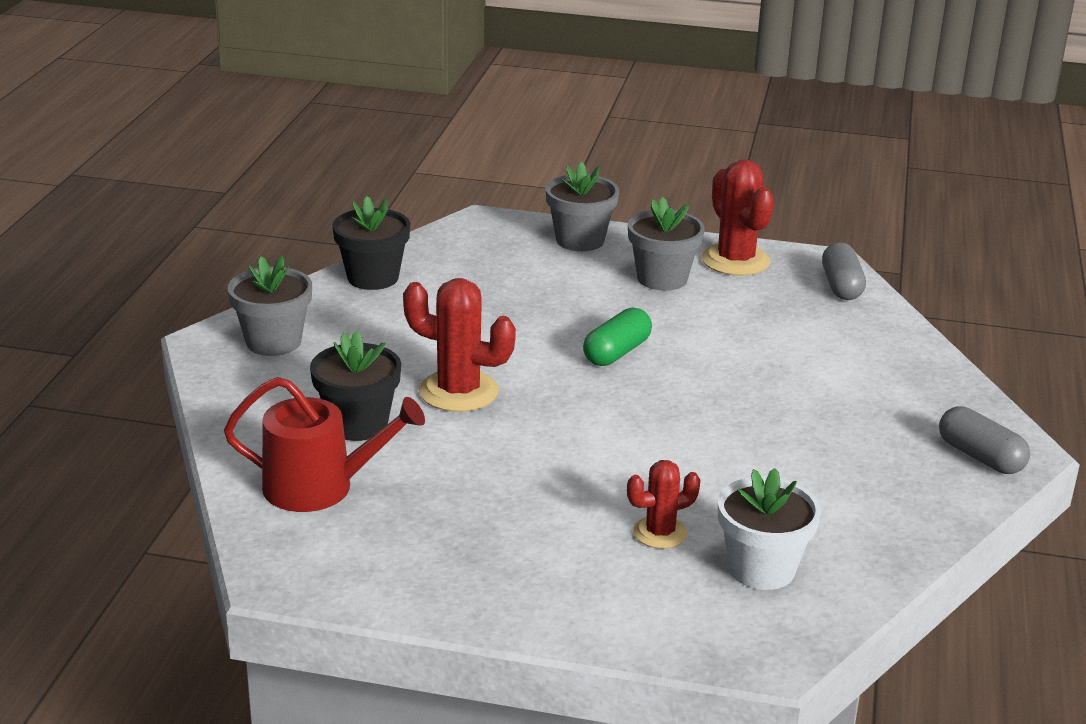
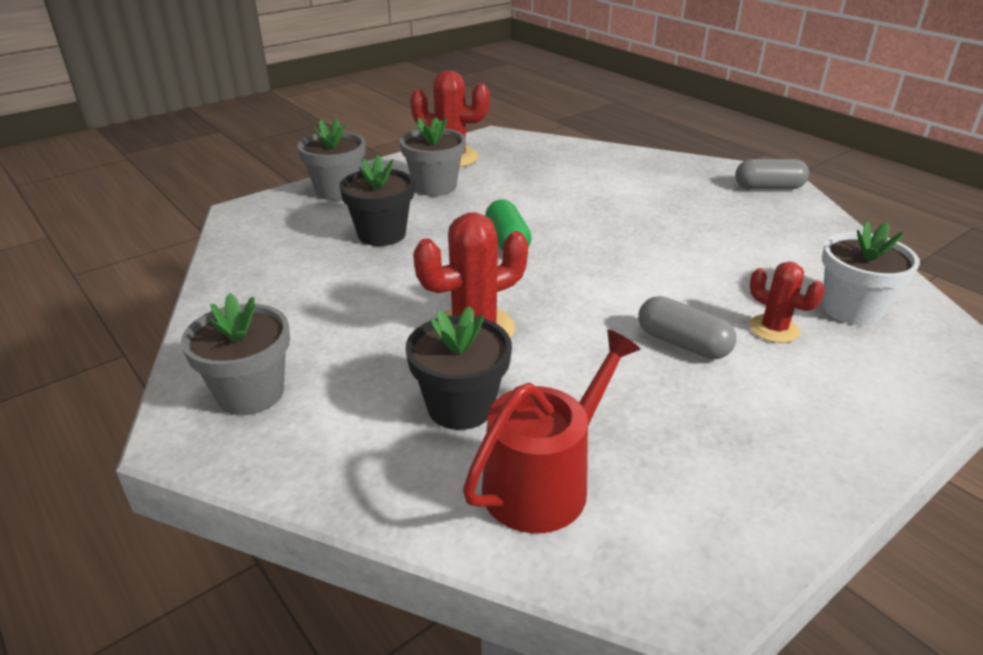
camera: 50 degrees left, 5 degrees up
(373, 278) = (236, 292): black flower pot -> black flower pot (382, 234)
(660, 533) = (774, 329): red cactus -> red cactus turned 60 degrees counterclockwise
(841, 286) = (529, 144): grey capsule -> grey capsule (682, 343)

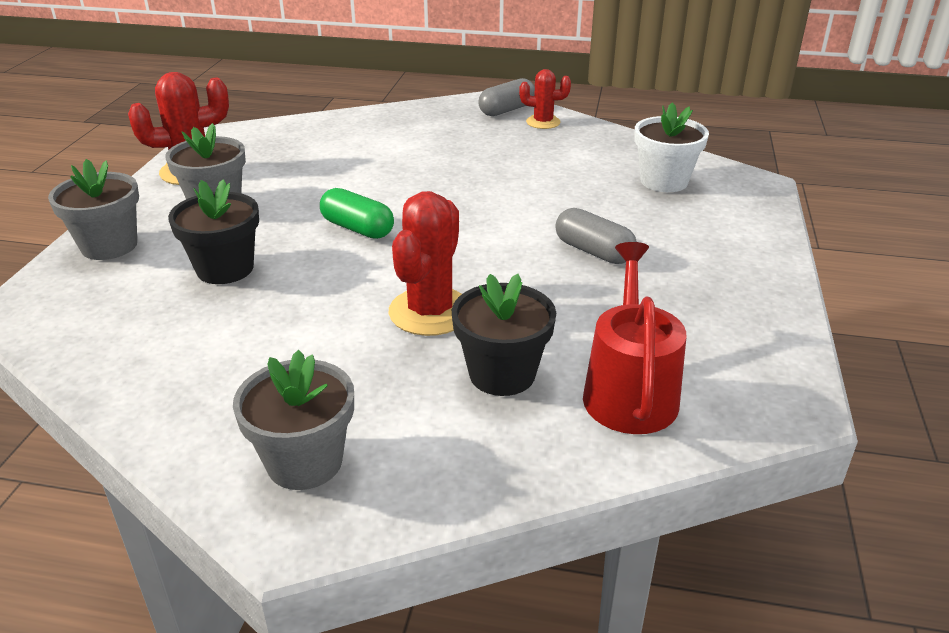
camera: 40 degrees left, 0 degrees up
(682, 343) = (593, 251): grey capsule -> grey capsule turned 45 degrees clockwise
(774, 329) = (636, 215): red cactus -> red cactus (543, 122)

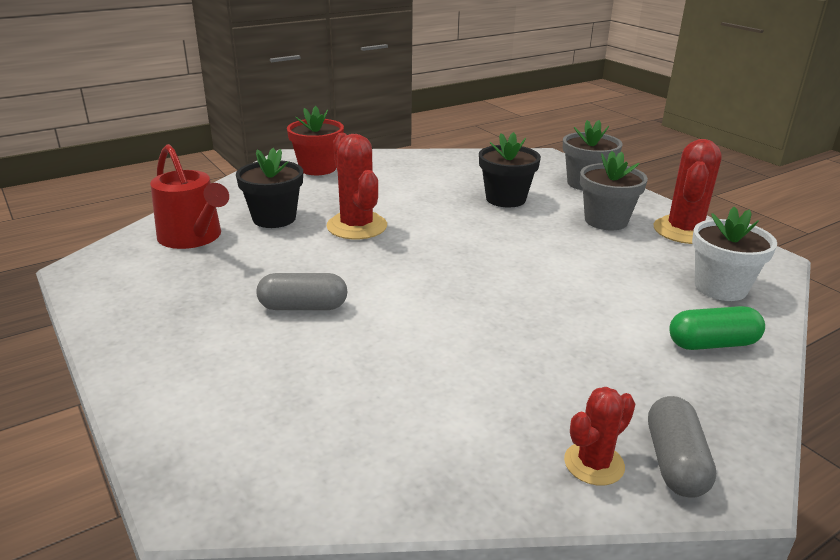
camera: 135 degrees right, 5 degrees down
(304, 462) = (317, 168): grey flower pot -> red flower pot
(357, 228) = (492, 247): green capsule -> green capsule (712, 344)
(664, 181) = (319, 430): white flower pot -> white flower pot (720, 287)

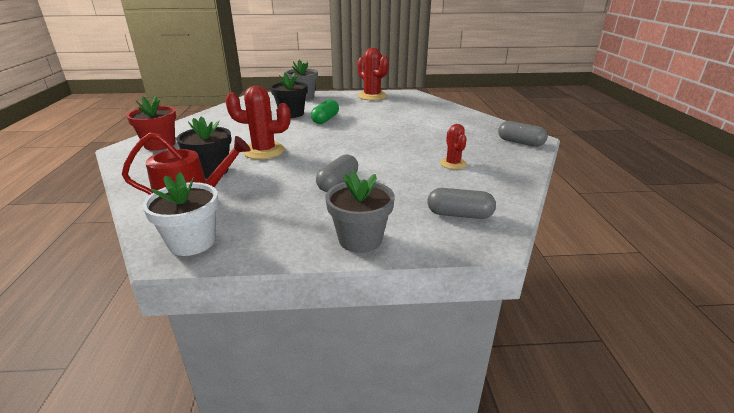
camera: 60 degrees left, 0 degrees up
(271, 443) = (459, 214): none -> grey capsule
(594, 464) = (514, 154): red cactus -> red cactus (453, 164)
(606, 221) = (344, 104): grey flower pot -> grey flower pot (360, 239)
(712, 344) = (456, 117): green capsule -> green capsule (325, 119)
(720, 287) = (421, 104): white flower pot -> white flower pot (192, 242)

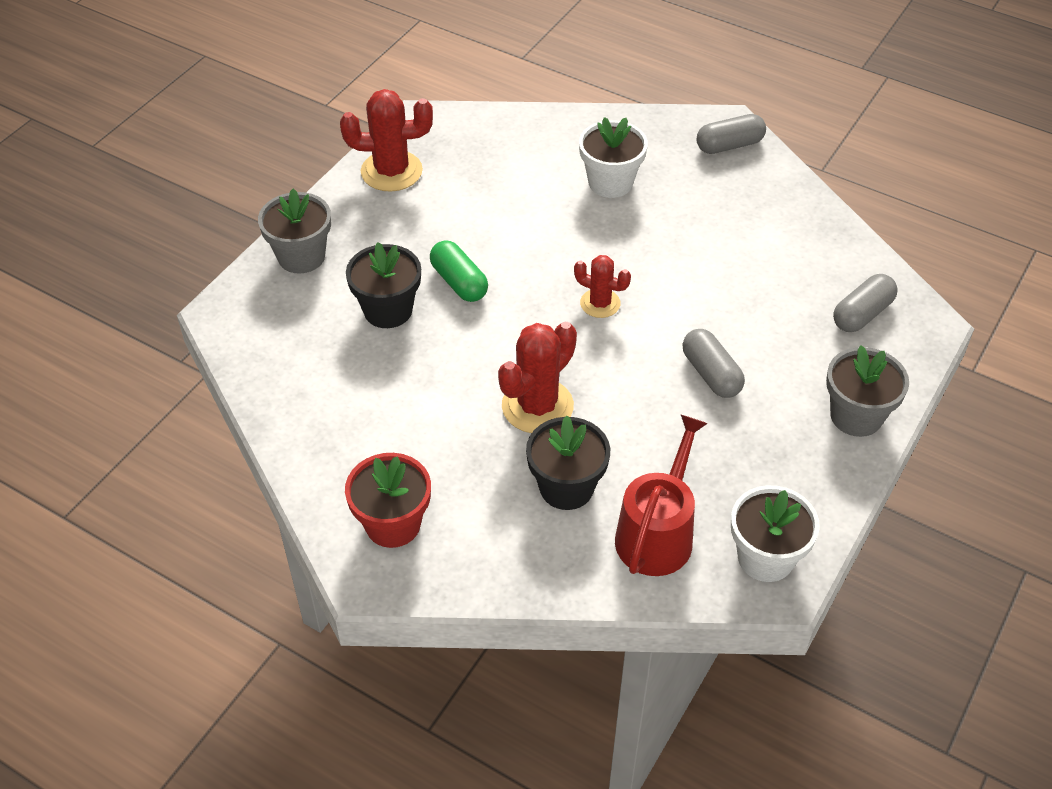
camera: 55 degrees left, 20 degrees up
(439, 127) = (610, 182): none -> white flower pot
(453, 164) = (740, 243): red cactus -> red cactus (600, 303)

